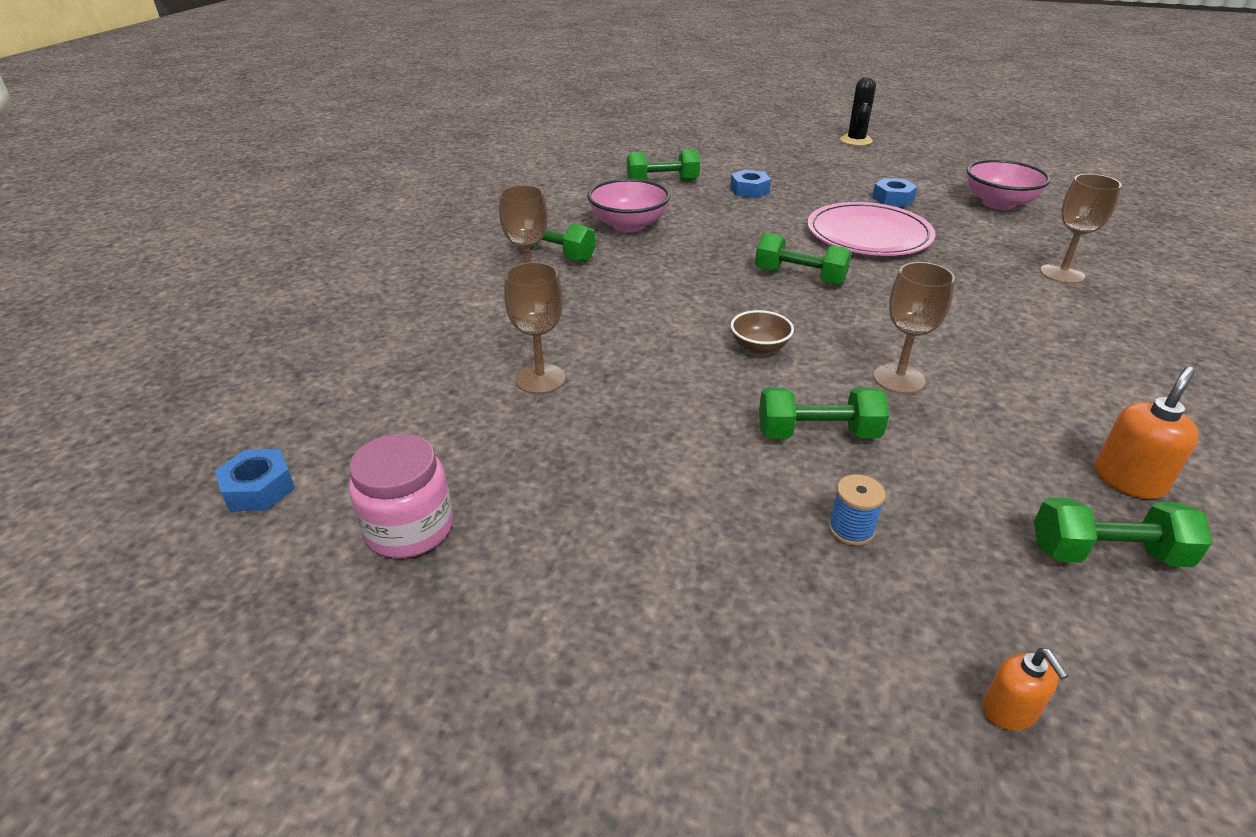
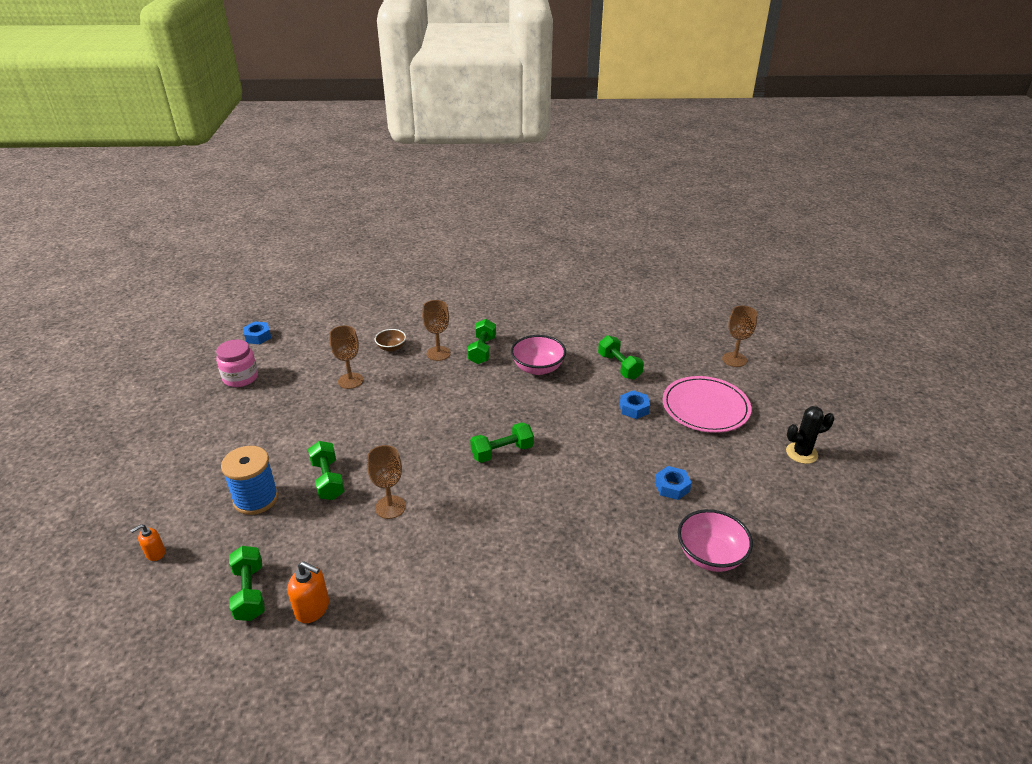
camera: 70 degrees right, 0 degrees up
(759, 347) = (406, 447): brown bowl -> brown bowl (391, 347)
(799, 277) = (502, 452): green dumbbell -> green dumbbell turned 60 degrees clockwise
(851, 529) = (256, 499): blue spool -> blue spool, size x2.04
(868, 234) = (590, 478): pink plate -> pink plate (705, 407)
(1062, 274) = (579, 593): brown goblet -> brown goblet (734, 359)

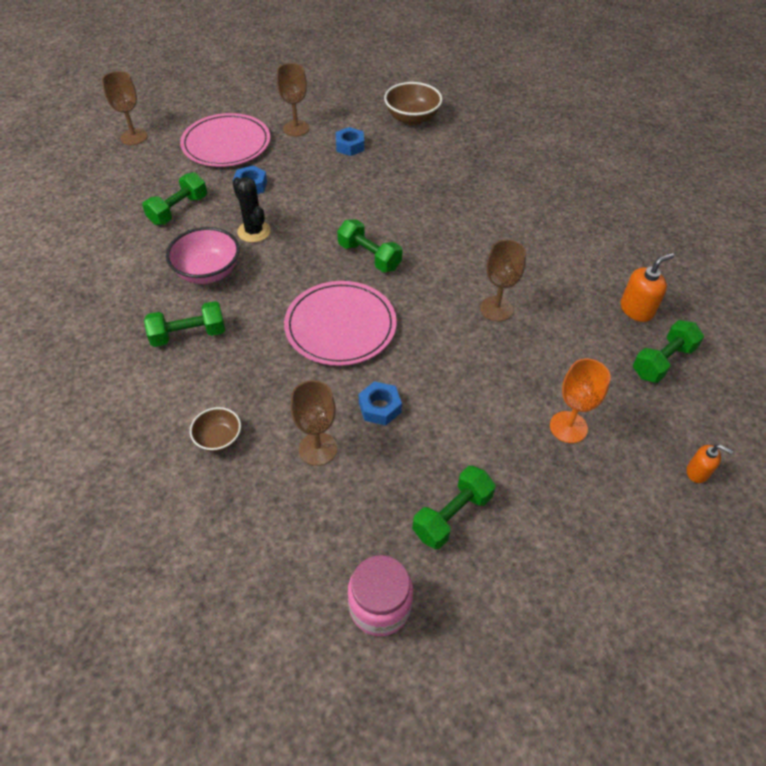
camera: 115 degrees left, 15 degrees up
(256, 499) = (568, 427): blue spool -> orange goblet
(258, 336) = (258, 663): blue nut -> blue nut (379, 407)
(312, 608) = (636, 309): orange soap dispenser -> orange soap dispenser turned 60 degrees clockwise
(328, 480) = (498, 377): green dumbbell -> green dumbbell (452, 515)
(438, 353) = (213, 377): brown goblet -> brown goblet (296, 128)
(439, 416) = (340, 326): none -> pink plate
(710, 555) = (412, 118): pink bowl -> brown bowl
(801, 453) = (266, 90): black cactus -> black cactus (254, 231)

